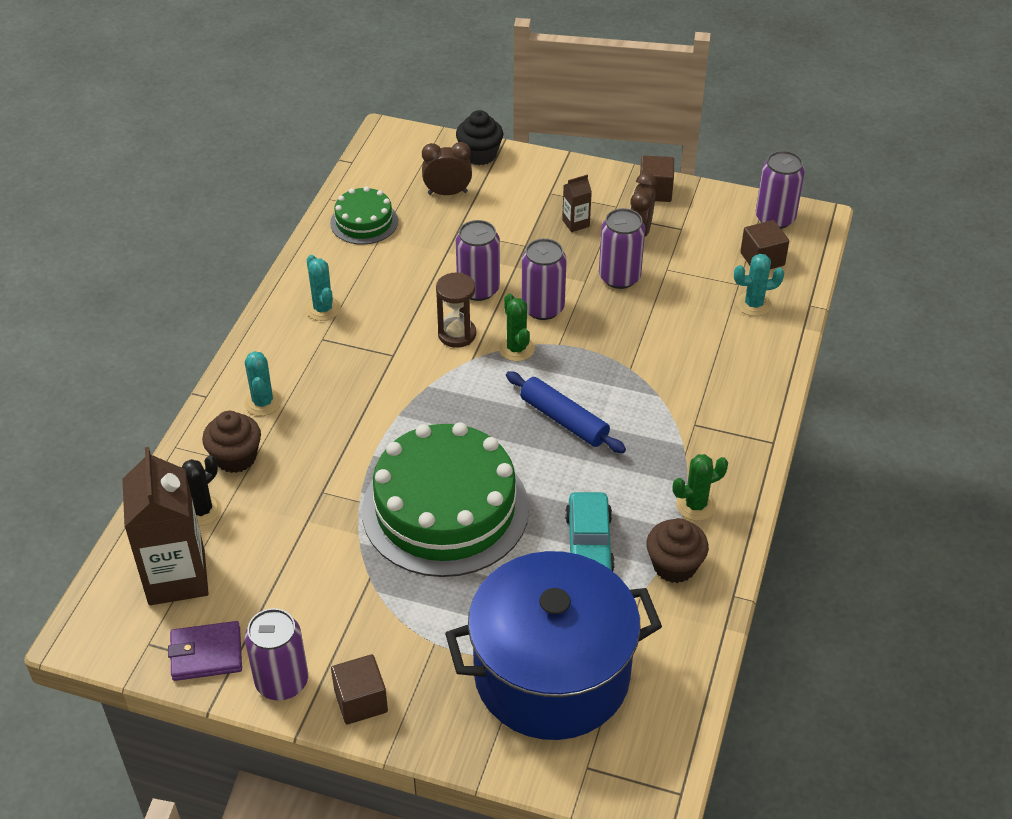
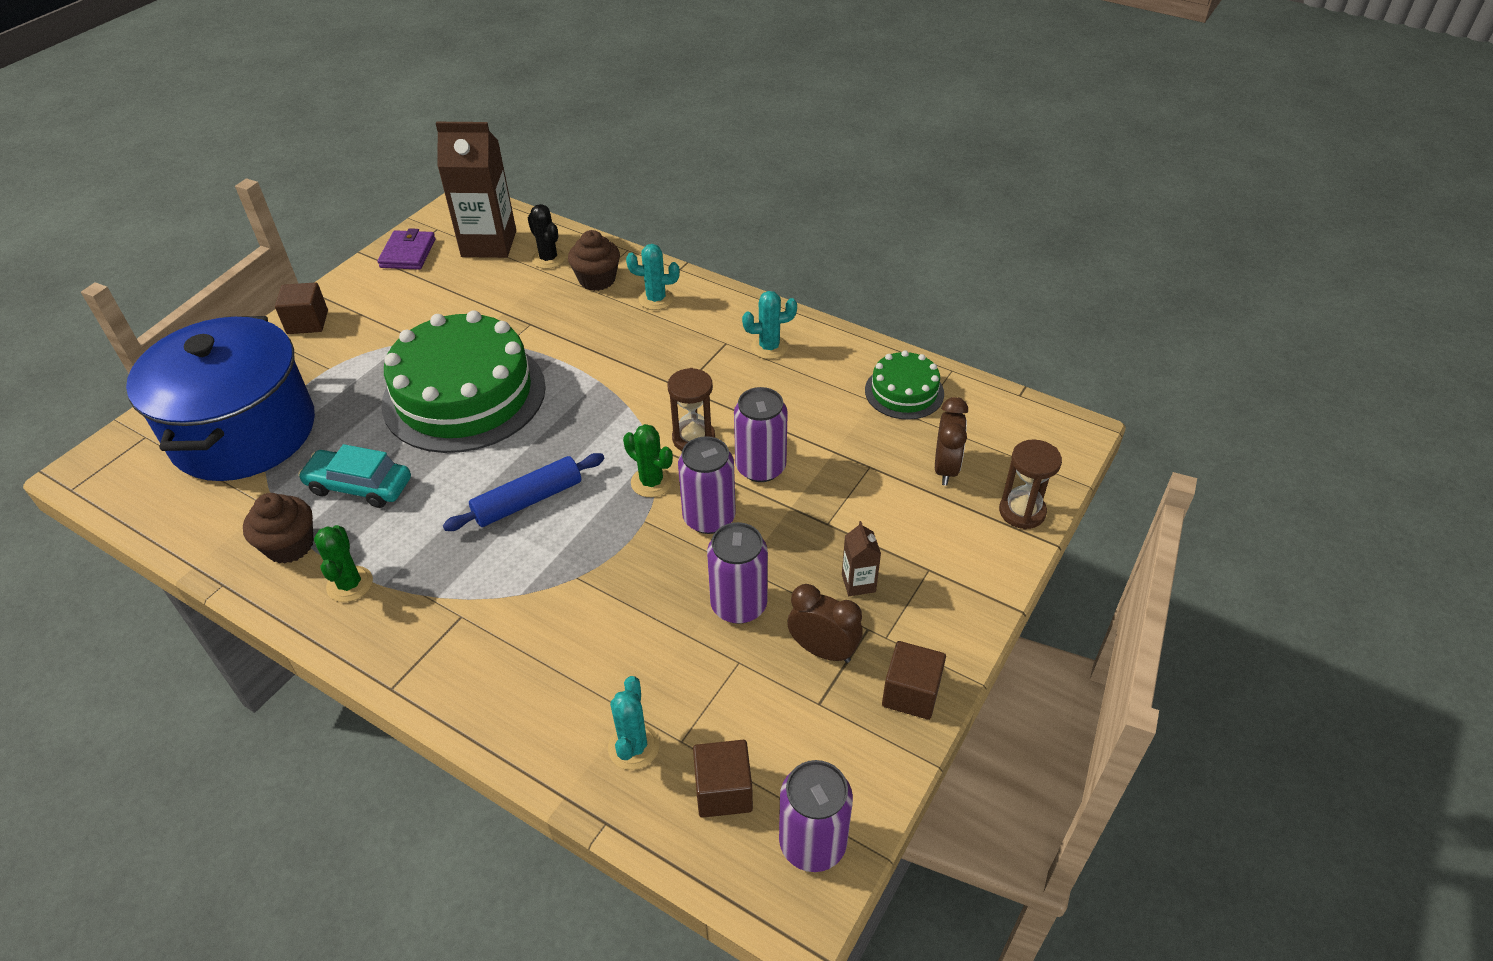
camera: 105 degrees right, 0 degrees up
(282, 681) = (356, 286): purple can -> none
(479, 155) = (1022, 512): black cupcake -> brown hourglass
(516, 349) = (651, 482): green cactus -> green cactus turned 45 degrees clockwise

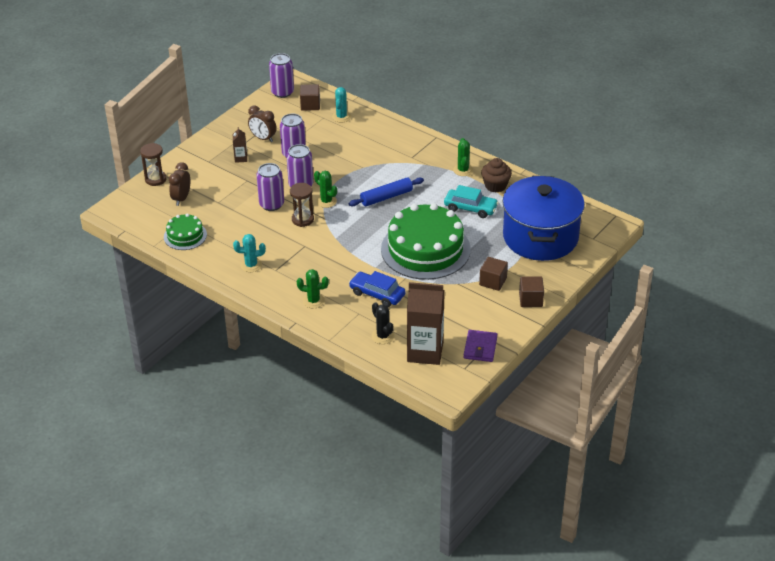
camera: 175 degrees left, 5 degrees down
(554, 315) = (377, 294): none -> blue car
(597, 280) = (350, 317): brown cupcake -> none
(656, 299) = (313, 301): turquoise cactus -> green cactus
(911, 693) = (233, 125): brown cube -> brown cube (493, 281)

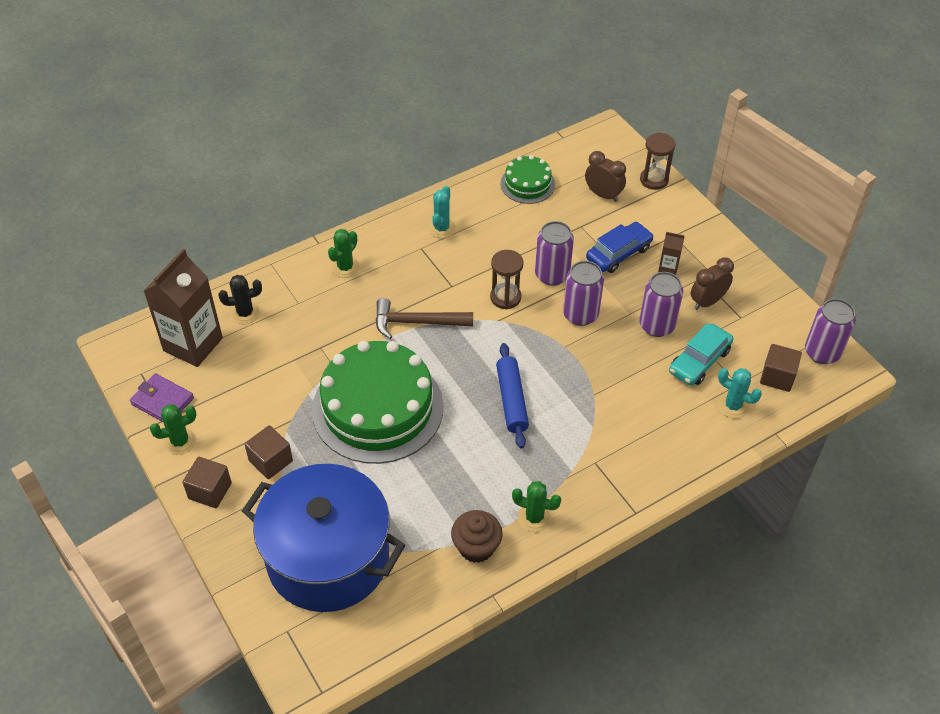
camera: 110 degrees right, 10 degrees up
(326, 201) = (533, 332): green cactus -> green cactus (180, 441)
(346, 252) = (417, 322): none -> brown hammer
(377, 294) = (321, 330): blue car -> blue car (618, 253)
(470, 208) = (438, 493): turquoise car -> turquoise car (699, 361)

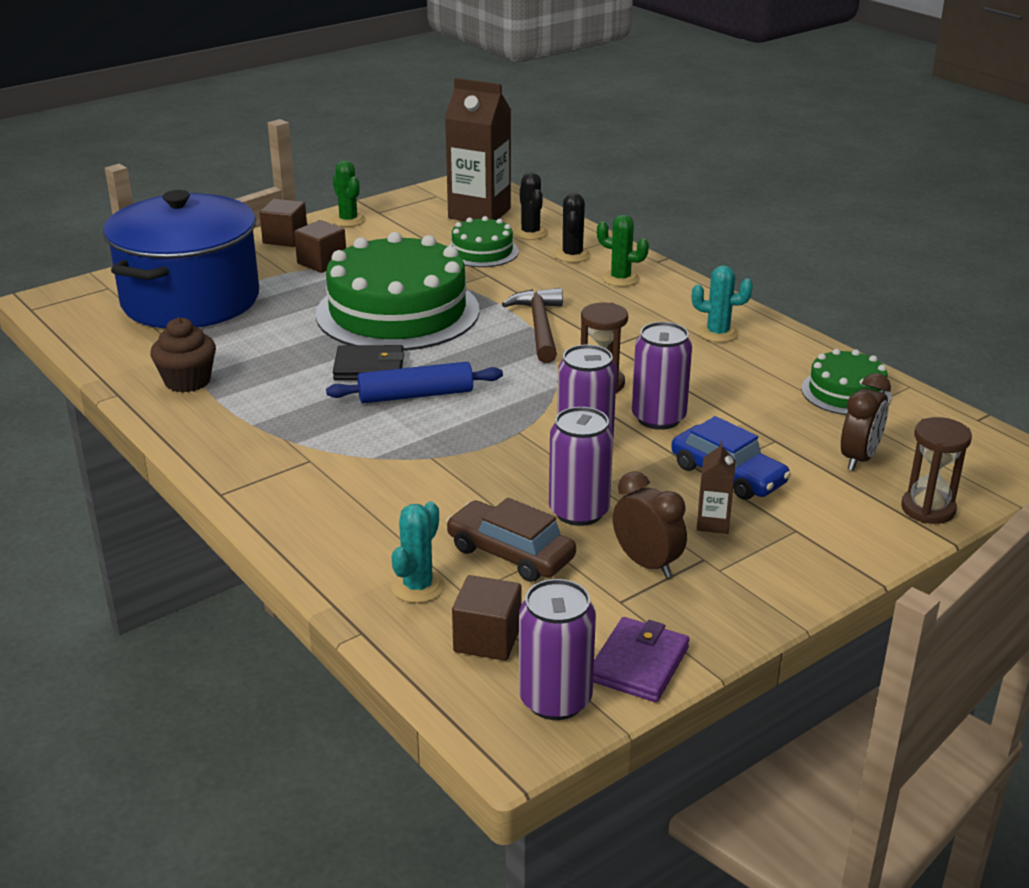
camera: 85 degrees right, 20 degrees down
(162, 401) = (400, 208): purple wallet -> purple wallet (638, 664)
(275, 347) = (482, 251): none -> green cake
(296, 291) = (572, 255): none -> black cactus
(467, 427) = (369, 367): none -> black wallet
(534, 517) = (224, 417): green cactus -> none
(699, 361) = (510, 553): turquoise car -> brown car

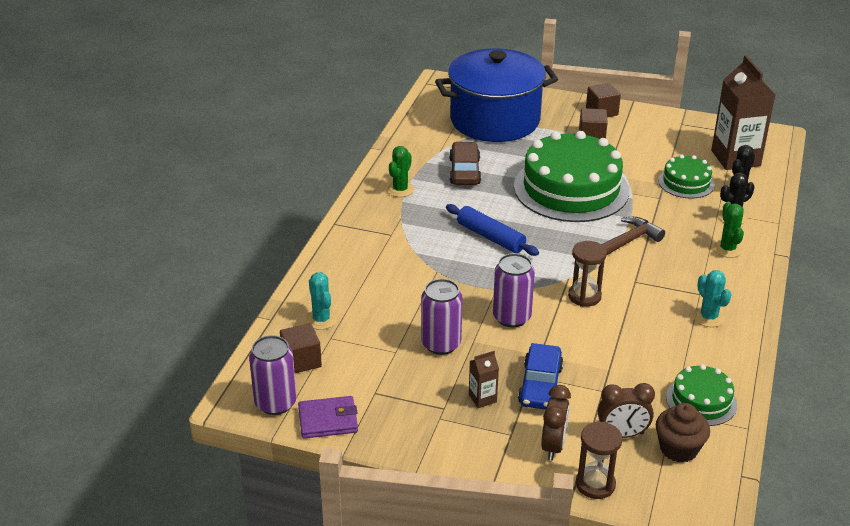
camera: 55 degrees right, 5 degrees up
(187, 381) = (417, 162): brown cupcake -> brown cupcake (678, 449)
(348, 220) = (655, 119): green cactus -> green cactus (400, 190)
(369, 367) = (500, 208): black wallet -> none
(418, 586) = (321, 319): turquoise cactus -> turquoise cactus turned 75 degrees clockwise
(510, 553) = (378, 337): brown car -> brown car (464, 171)
(647, 564) = (417, 388): brown clock -> brown clock (553, 446)
(658, 418) = (572, 334): purple can -> none

